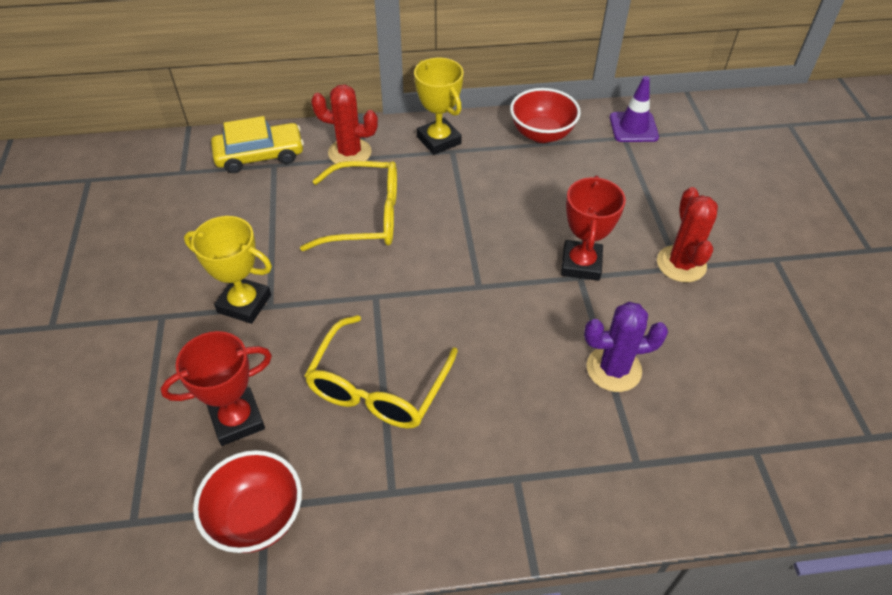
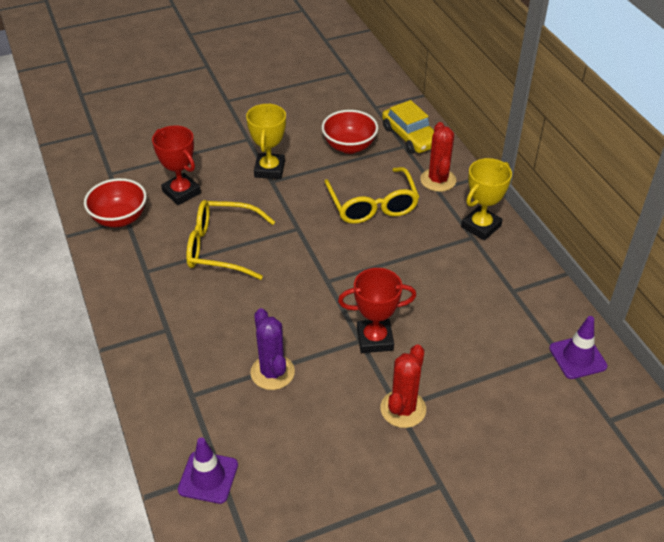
camera: 75 degrees right, 5 degrees down
(542, 134) = (527, 290): red bowl -> red bowl (349, 146)
(681, 264) = (403, 409): red cactus -> red cactus turned 45 degrees counterclockwise
(765, 464) = (208, 477): none -> purple traffic cone

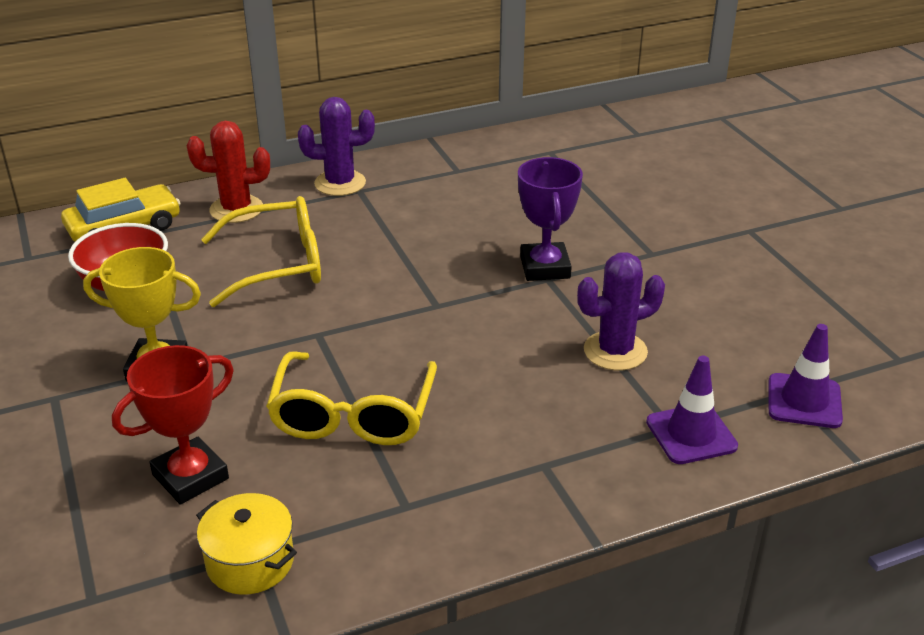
camera: 90 degrees left, 10 degrees down
(120, 218) = (250, 562): red bowl -> yellow pot
(375, 339) = (545, 267): red trophy -> purple trophy
(403, 409) = (653, 250): red cactus -> none
(481, 226) = (340, 183): yellow trophy -> purple cactus
(577, 357) = (557, 142): purple traffic cone -> purple traffic cone (691, 434)

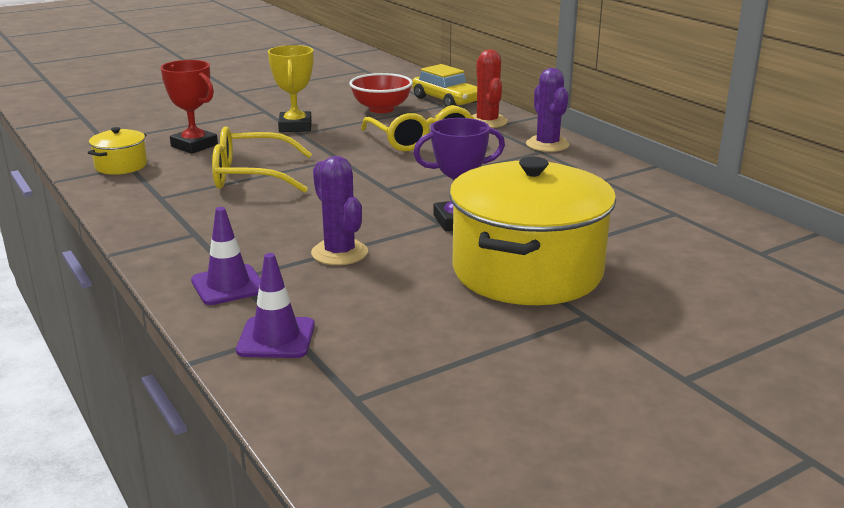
camera: 80 degrees right, 10 degrees down
(666, 245) = (527, 271): none -> yellow pot

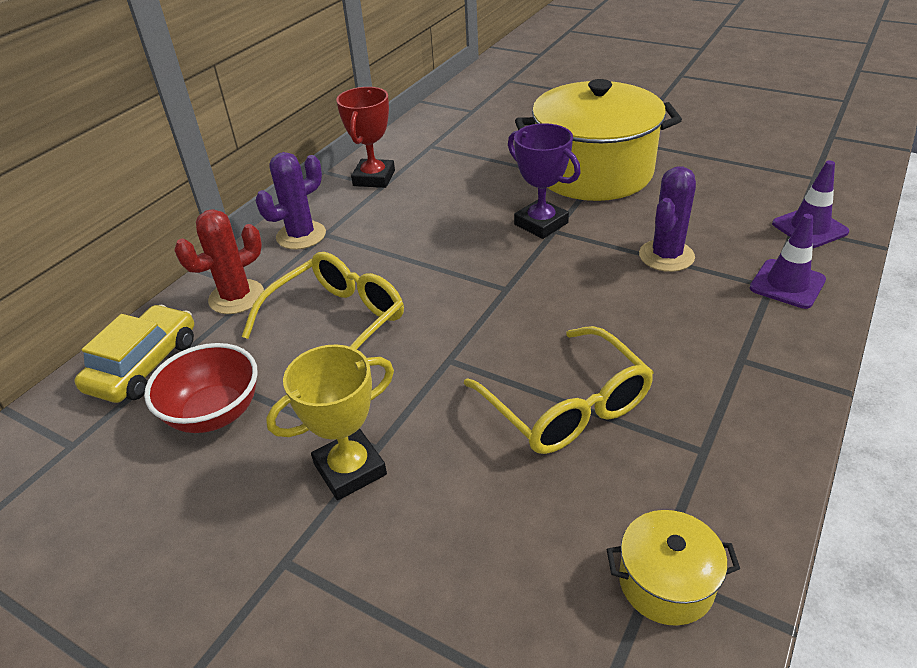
camera: 115 degrees left, 15 degrees up
(194, 146) = (514, 545): red trophy -> red trophy (374, 178)

